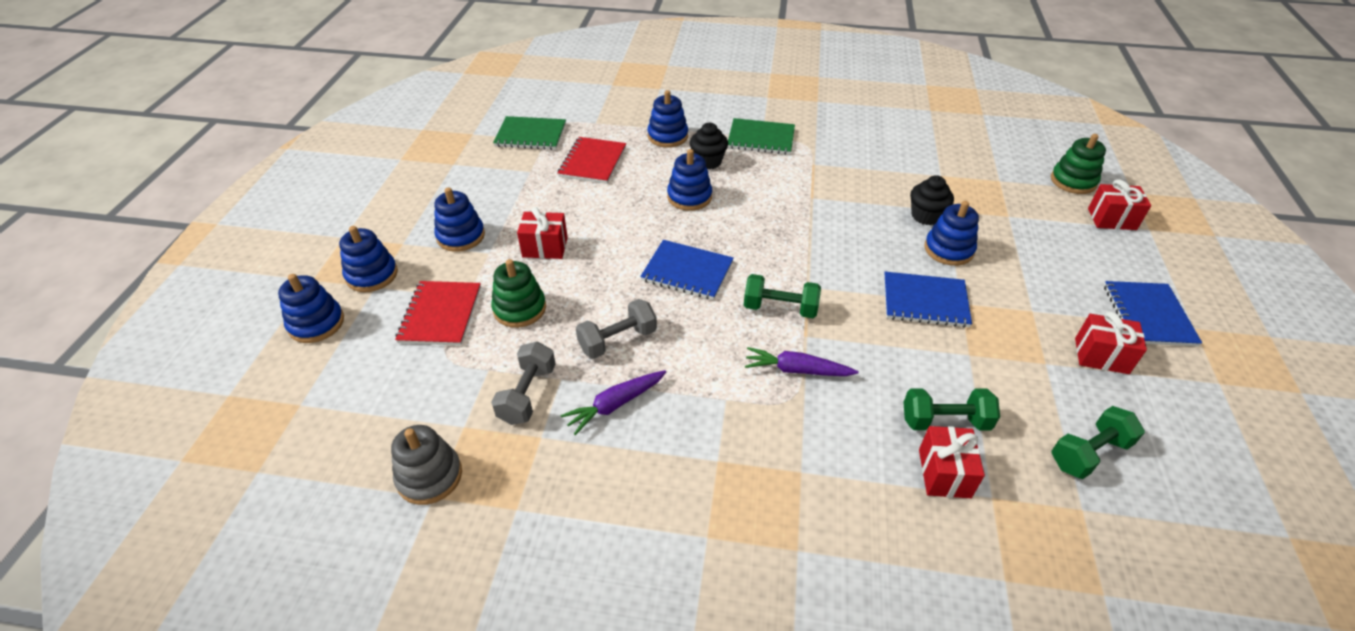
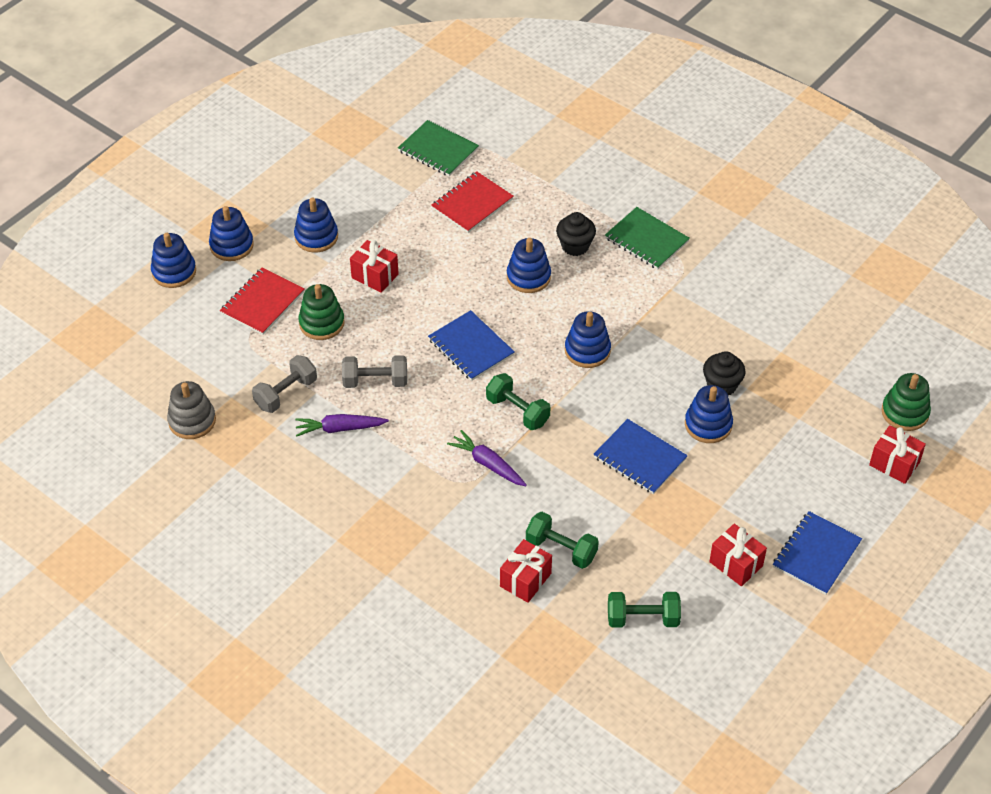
camera: 30 degrees right, 5 degrees up
(667, 136) = (561, 202): blue stacking toy -> blue stacking toy (587, 350)

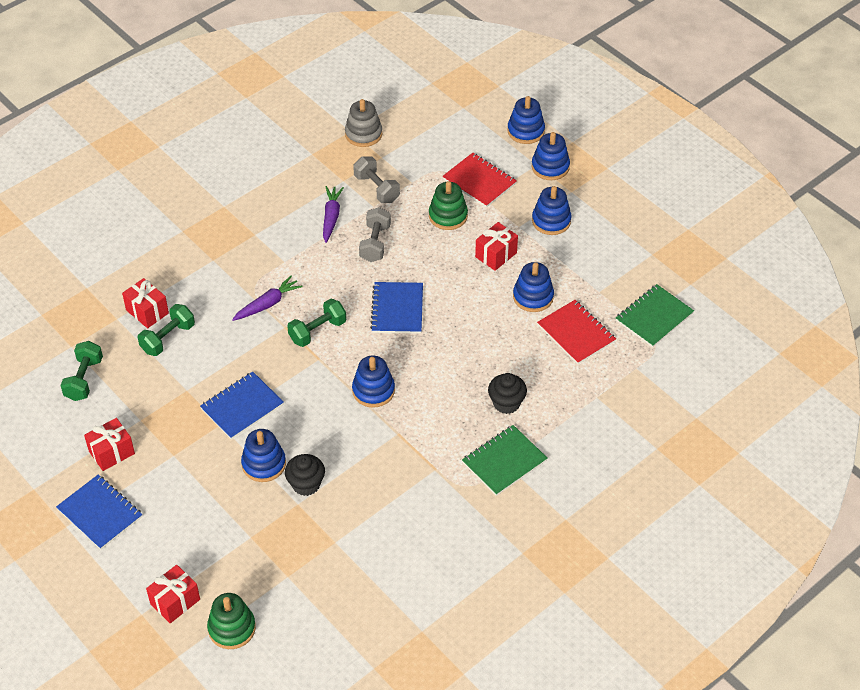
camera: 100 degrees right, 0 degrees up
(470, 347) = (397, 309): blue notebook -> blue notebook turned 60 degrees counterclockwise
(528, 277) = (473, 362): blue stacking toy -> blue stacking toy (533, 297)

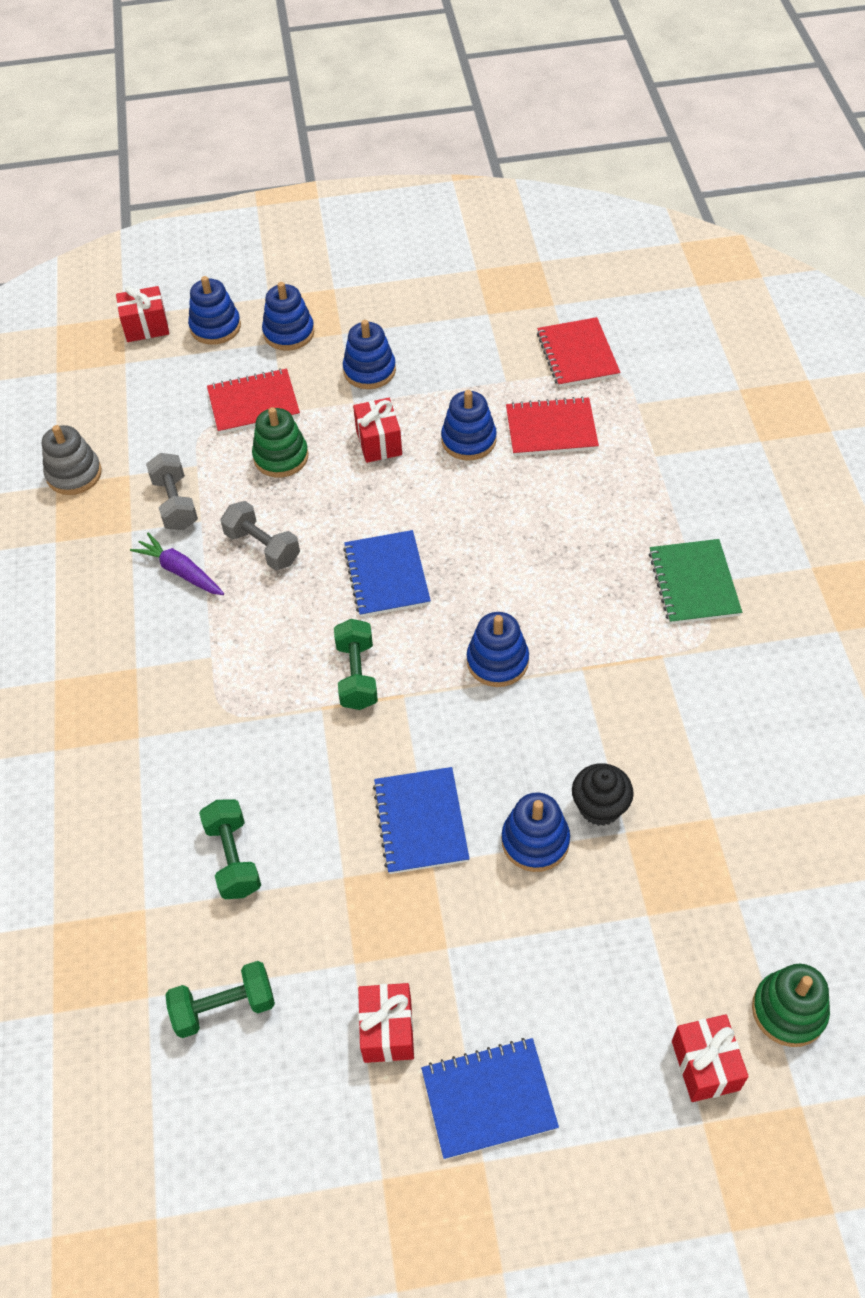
camera: 55 degrees left, 5 degrees up
(84, 379) = (224, 1007): green dumbbell -> green dumbbell turned 60 degrees counterclockwise
(147, 312) = (164, 862): red gift -> red gift (146, 327)
(267, 304) = (268, 709): purple carrot -> none
(376, 188) = (175, 503): grey dumbbell -> grey dumbbell turned 75 degrees clockwise
(397, 309) = (386, 575): blue notebook -> blue notebook turned 45 degrees clockwise
(506, 403) = (608, 540): black cupcake -> none
(654, 317) = (577, 355): green notebook -> red notebook

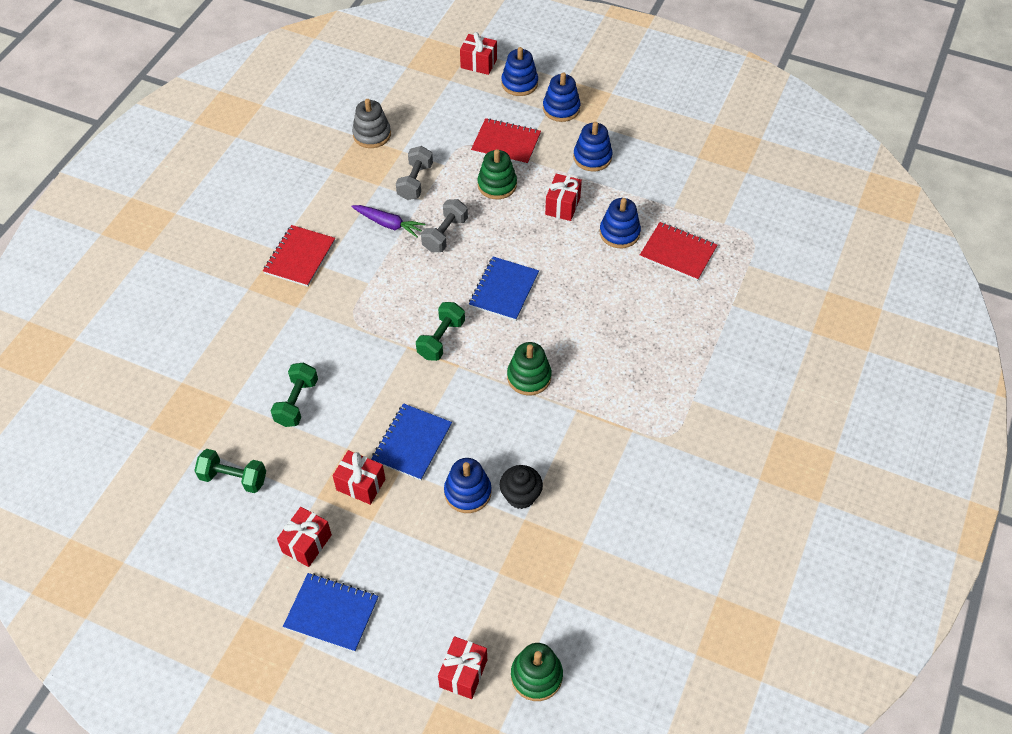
camera: 30 degrees right, 0 degrees up
(181, 571) = (388, 224): purple carrot -> purple carrot turned 135 degrees clockwise
(263, 547) = (445, 234): grey dumbbell -> grey dumbbell turned 45 degrees clockwise
(397, 912) = (361, 484): none -> red gift
(497, 661) = (529, 377): blue stacking toy -> green stacking toy
(577, 355) = (735, 213): red notebook -> red notebook (299, 257)
(693, 583) = (689, 398): green notebook -> none

